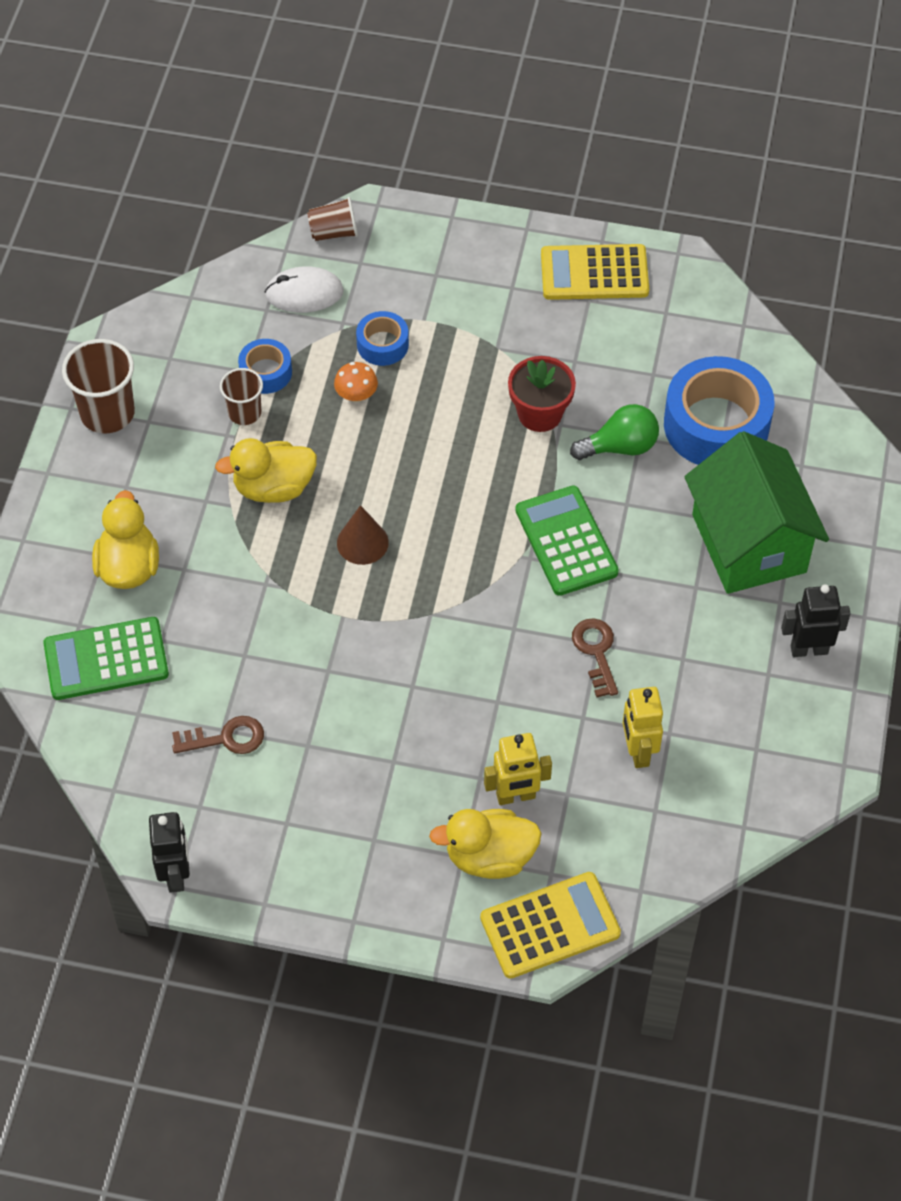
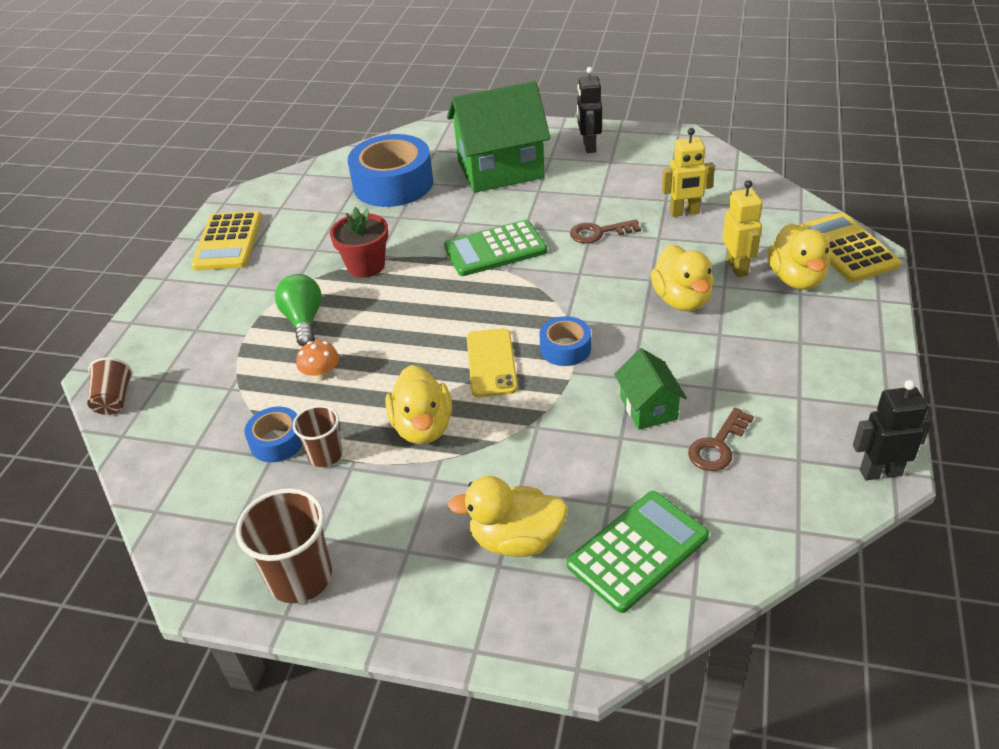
camera: 85 degrees left, 15 degrees down
(106, 659) = (637, 551): green calculator -> green calculator turned 120 degrees counterclockwise
(225, 738) = (718, 445): brown key -> brown key turned 135 degrees counterclockwise
(282, 682) = (648, 408): none -> green house
(304, 293) = (184, 418): white mouse -> none
(362, 542) = (491, 363): brown cone -> yellow phone
(382, 344) = (266, 360): blue tape -> blue tape (565, 348)
(456, 730) = (682, 300): none -> yellow duck
(620, 447) = (406, 226): green light bulb -> green light bulb (304, 321)

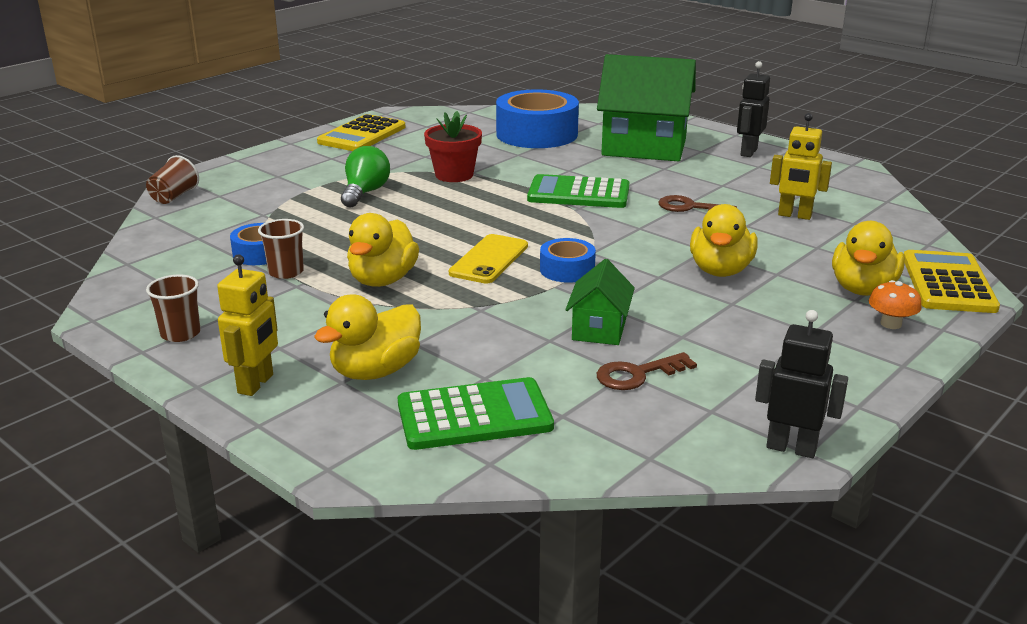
camera: 25 degrees right, 15 degrees down
(300, 577) = (180, 334): brown cup -> brown cup, size x0.61
(321, 374) = (340, 226): orange mushroom -> orange mushroom (891, 324)
(516, 540) = (375, 371): yellow duck -> yellow duck turned 75 degrees counterclockwise
(737, 267) = (806, 265): yellow robot -> yellow robot (256, 384)

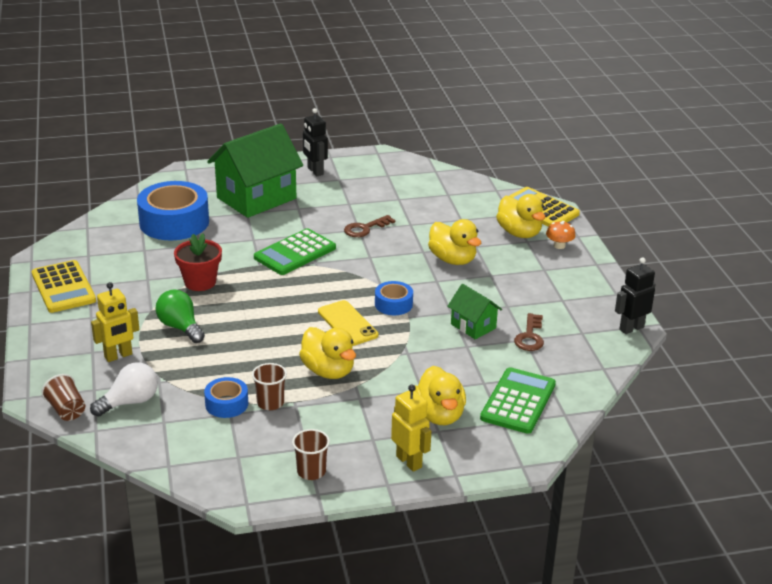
camera: 55 degrees left, 5 degrees up
(214, 214) = (130, 402): none -> white light bulb
(794, 215) = (417, 205): yellow robot -> yellow robot (118, 356)

